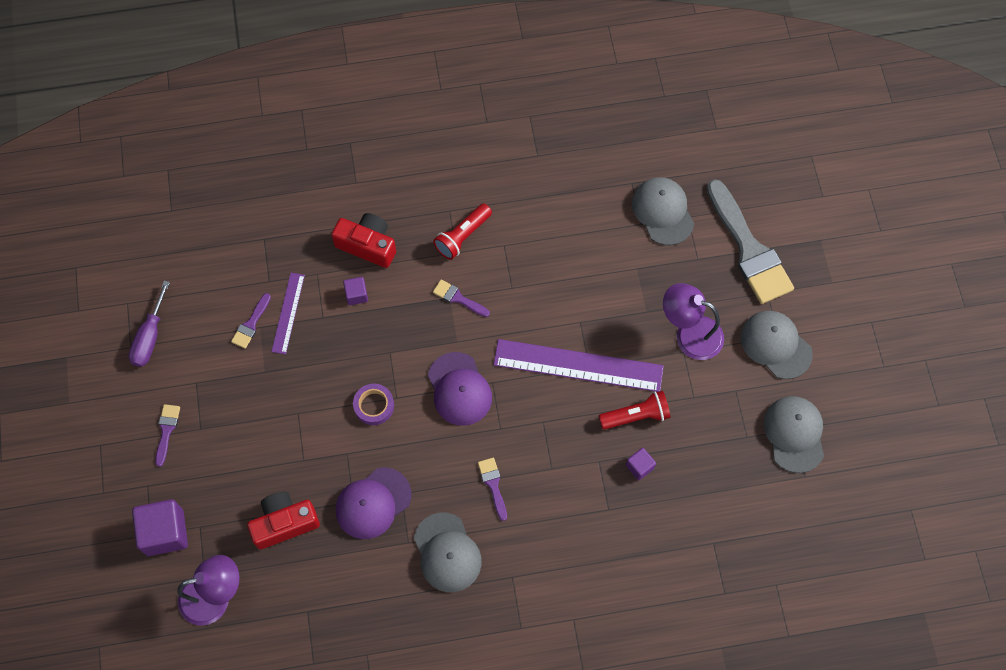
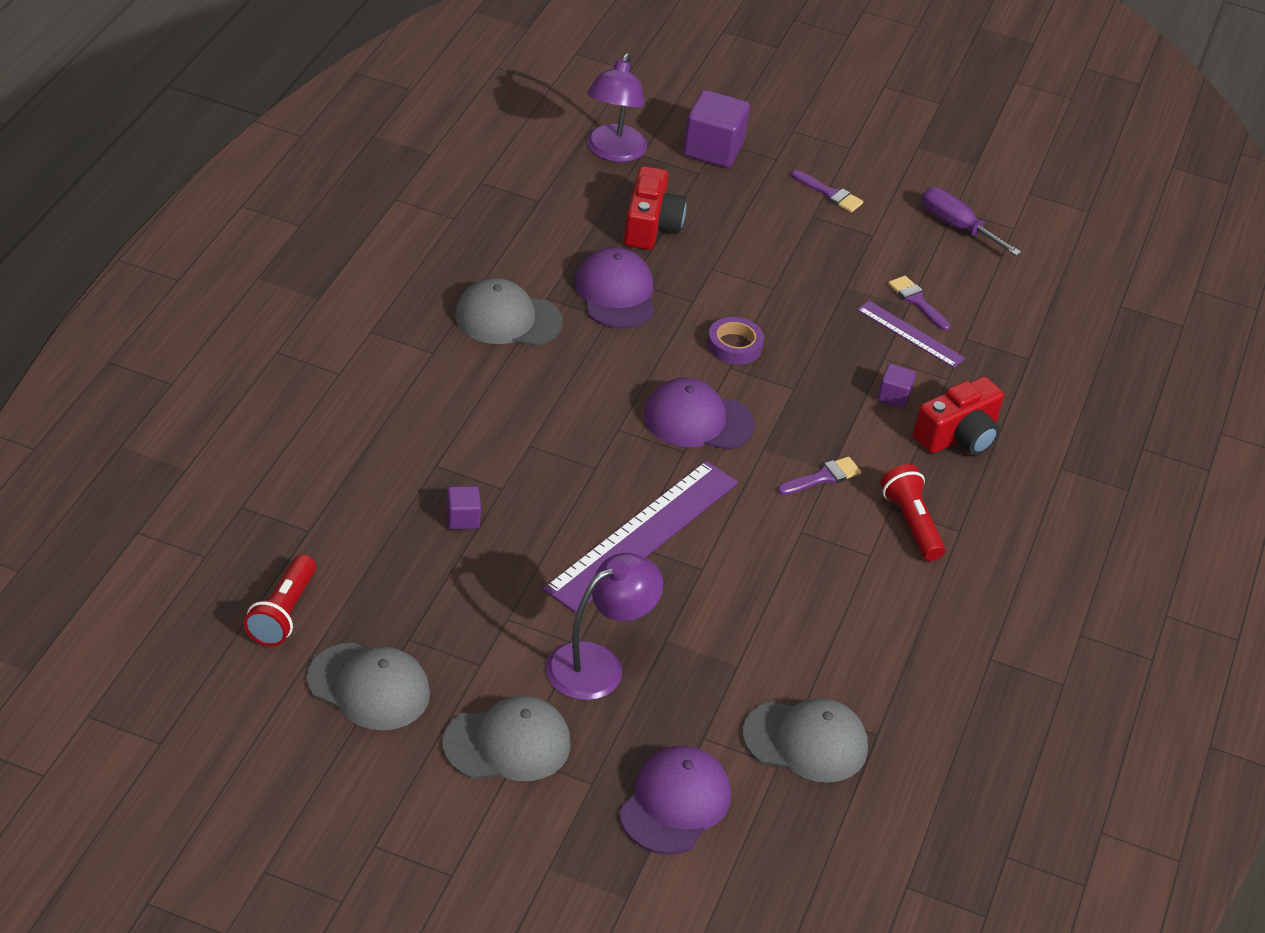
camera: 115 degrees right, 25 degrees down
(493, 485) = (553, 389): purple brush -> none
(636, 416) = (530, 551): red flashlight -> red flashlight (283, 613)
(749, 249) = (675, 803): grey brush -> purple cap

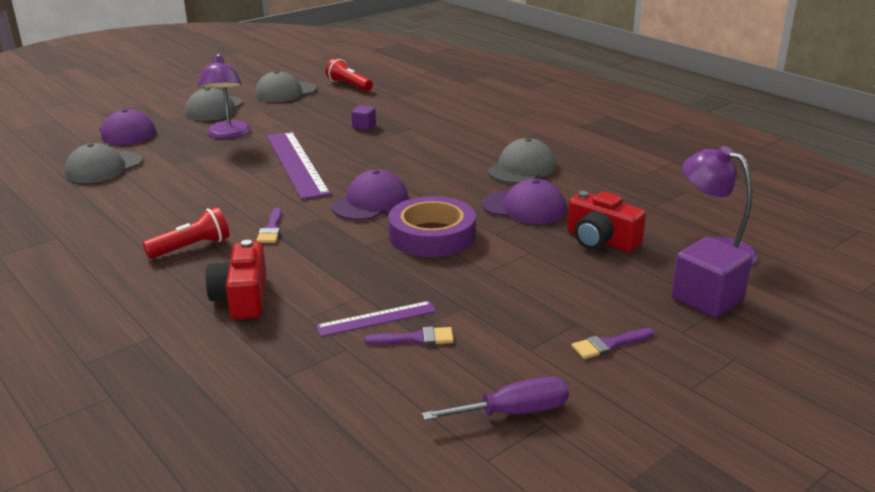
camera: 125 degrees right, 15 degrees down
(734, 345) = (432, 235): purple tape -> purple tape, size x1.87
(894, 396) = (314, 284): purple cube -> none
(911, 523) = (191, 247): red flashlight -> red flashlight turned 45 degrees counterclockwise

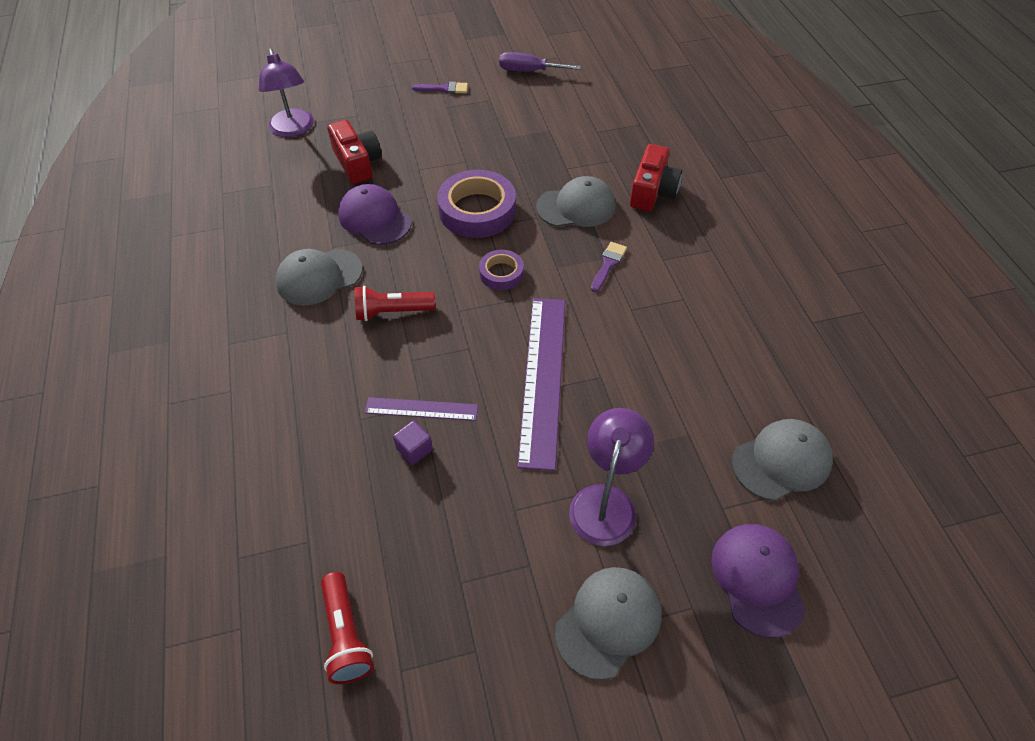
camera: 155 degrees left, 25 degrees up
(191, 247) = (684, 263): red flashlight -> red flashlight (392, 312)
(285, 92) = (468, 653): grey cap -> grey cap (576, 207)
(370, 202) = (501, 273): purple cap -> purple tape
(377, 319) = (567, 146): purple ruler -> purple ruler (421, 409)
(416, 339) = (551, 125): purple brush -> none
(707, 299) = (353, 97): purple cube -> none

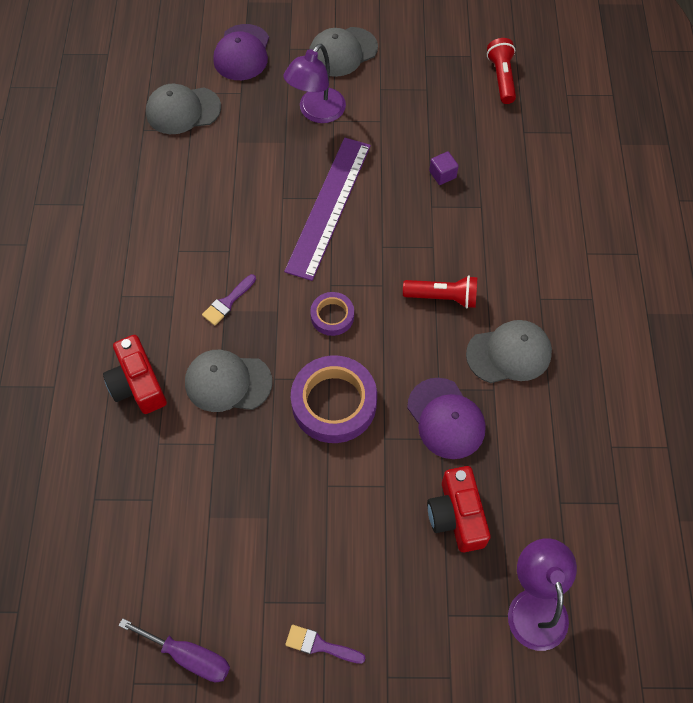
camera: 165 degrees left, 10 degrees up
(421, 409) = (432, 203): purple ruler -> none
(652, 191) = (138, 384): red camera -> red camera turned 60 degrees counterclockwise

